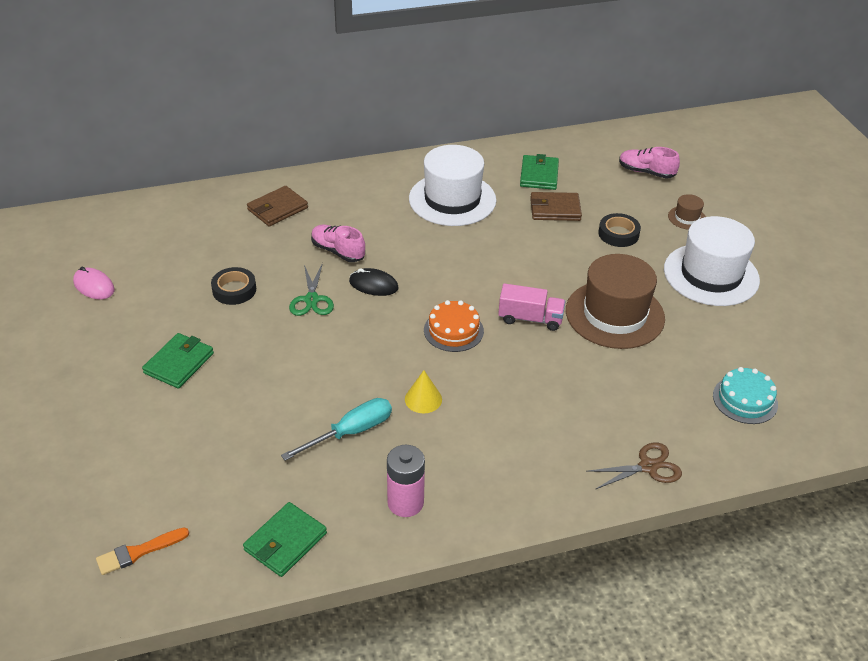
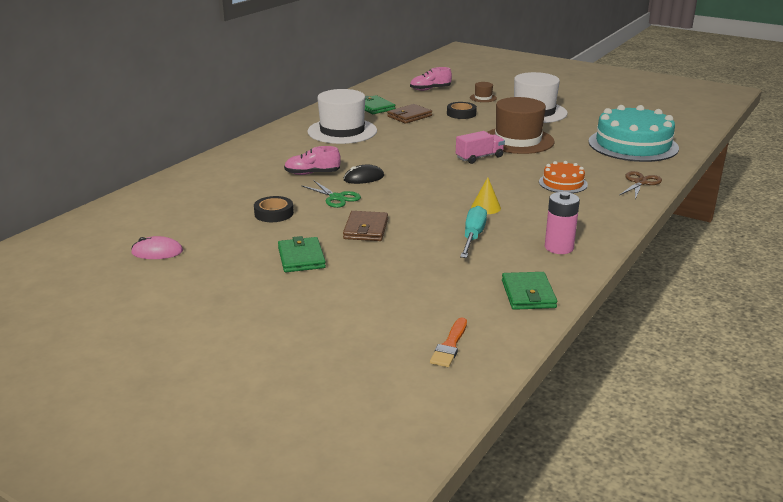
camera: 40 degrees left, 15 degrees down
(277, 209) = (232, 171): brown wallet -> brown wallet (366, 229)
(453, 330) = (448, 177): orange cake -> orange cake (563, 183)
(745, 400) = (633, 145): turquoise cake -> turquoise cake, size x2.03

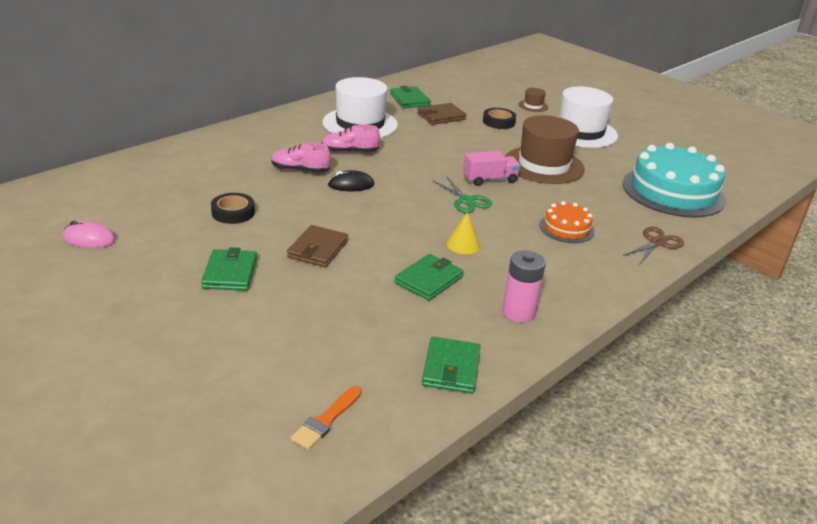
camera: 10 degrees right, 5 degrees up
(336, 198) = (309, 204): green scissors -> green scissors (466, 201)
(430, 89) = (481, 87): pink shoe -> pink shoe (350, 152)
(473, 237) = (428, 280): turquoise screwdriver -> green wallet

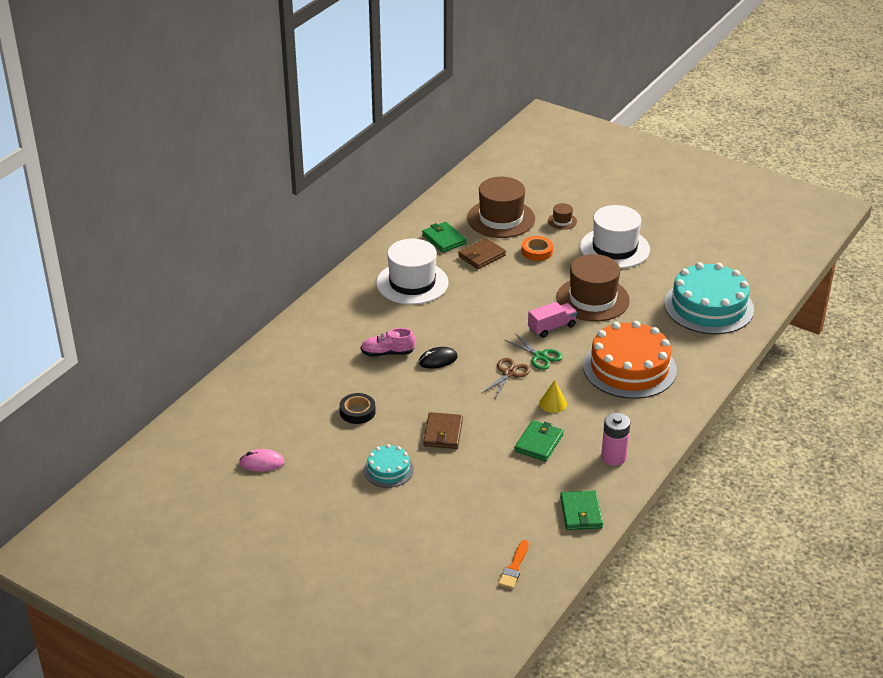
camera: 10 degrees left, 5 degrees up
(230, 273) = (388, 470): green wallet -> turquoise cake
(350, 152) = (419, 321): pink shoe -> none
(473, 95) = (501, 218): none -> brown hat
(498, 122) = (537, 251): black tape -> orange tape
(566, 228) = (629, 368): orange cake -> orange cake, size x2.03
(657, 242) = (704, 367): brown scissors -> brown scissors (509, 373)

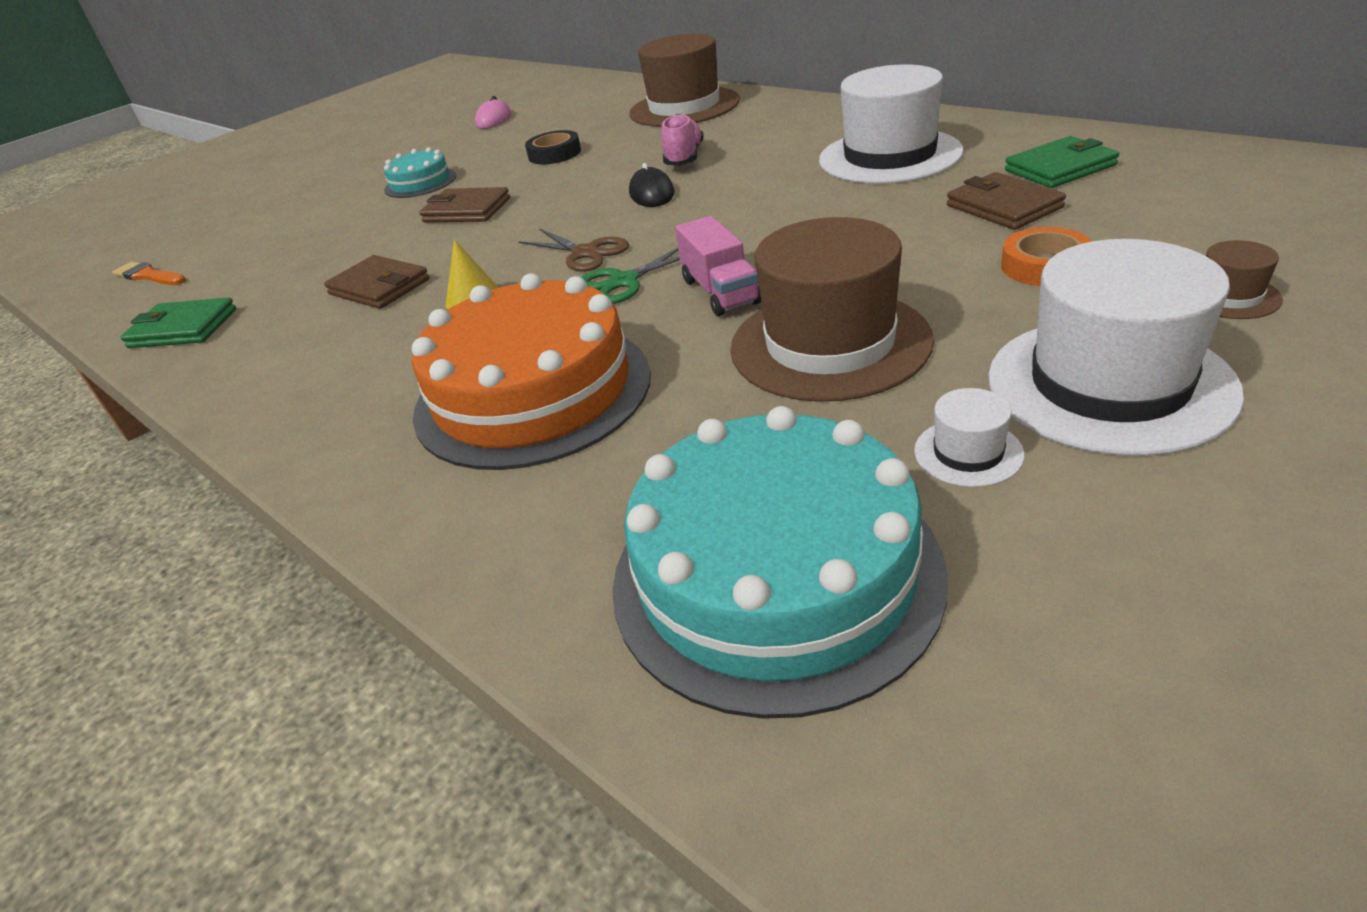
camera: 105 degrees right, 0 degrees up
(501, 218) = (1188, 217): brown hat -> brown hat (684, 107)
(539, 443) = (379, 287): green wallet -> brown wallet
(613, 457) = (275, 364): pink battery -> none
(652, 274) = (968, 452): none -> white hat

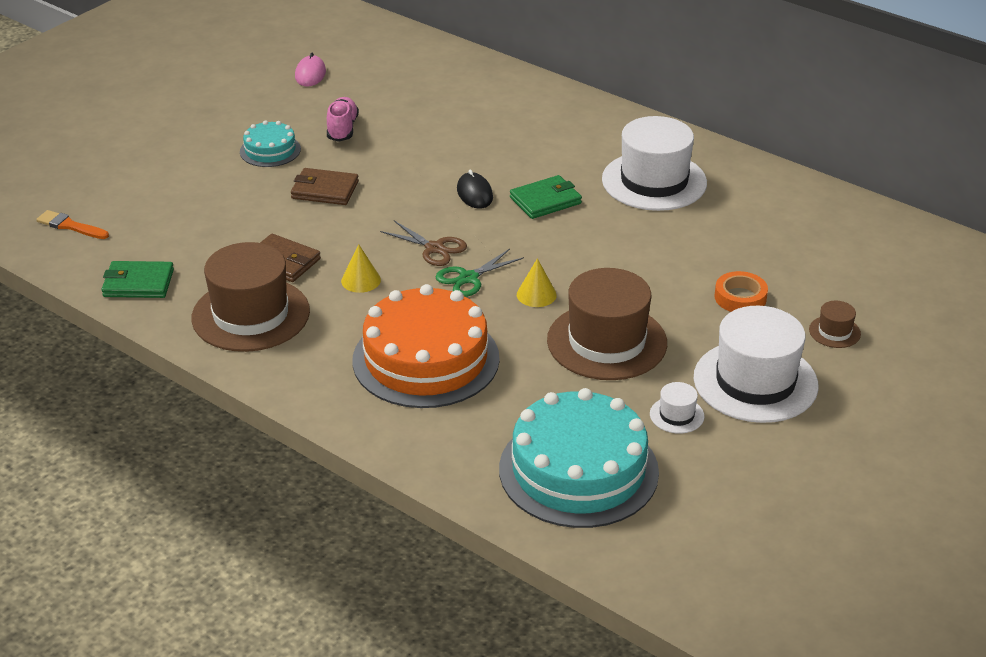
camera: 10 degrees left, 0 degrees up
(554, 154) = (382, 133): black tape -> none
(684, 107) = (487, 90): brown hat -> brown hat (250, 315)
(684, 158) = (495, 157): pink shoe -> pink shoe (342, 129)
(720, 292) = (536, 294): pink truck -> yellow cone
(1003, 207) = (725, 244): brown wallet -> none
(1060, 168) = (768, 213): green wallet -> green wallet (545, 200)

